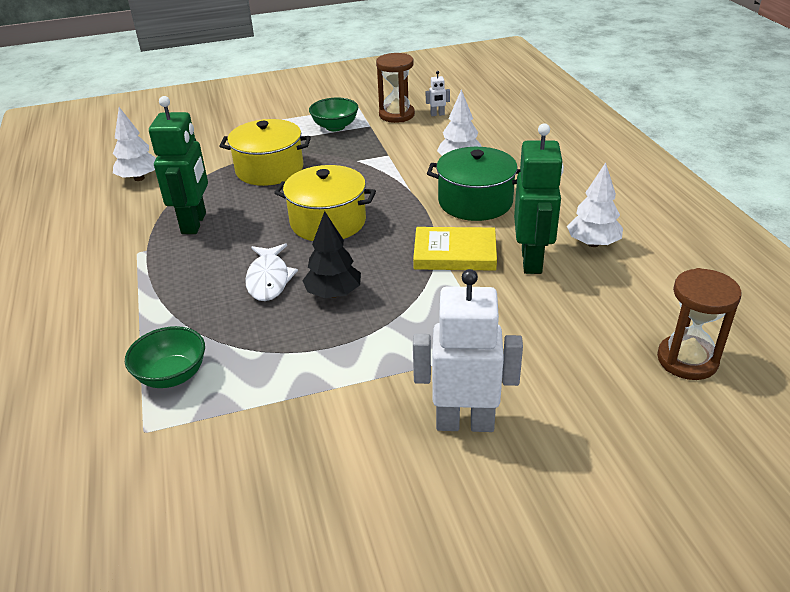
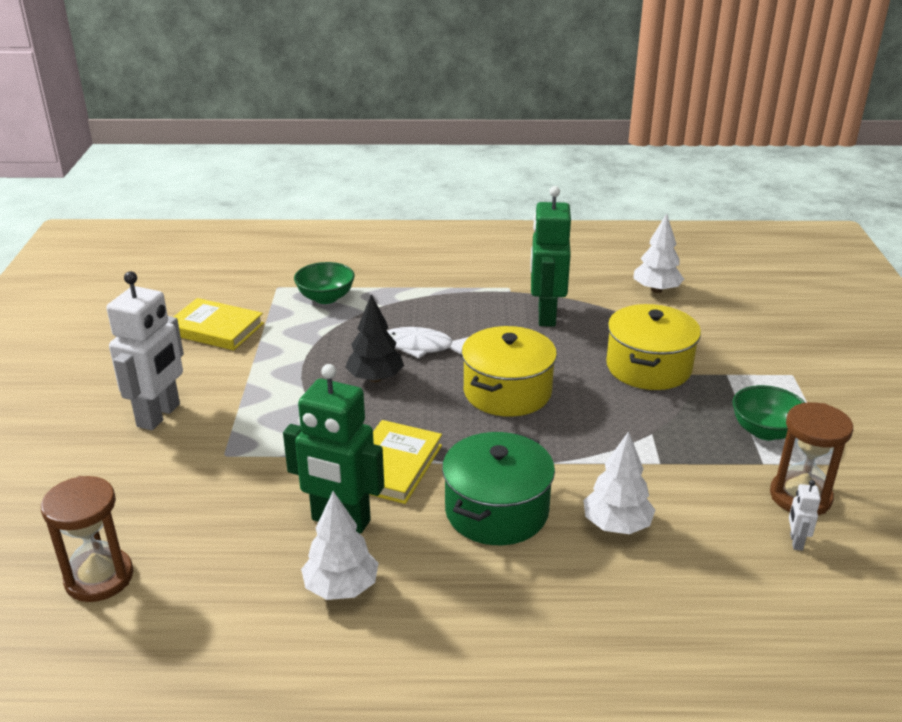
camera: 105 degrees right, 5 degrees down
(194, 223) = (546, 316): green robot -> green robot turned 75 degrees clockwise
(268, 451) = (215, 329): none -> yellow book

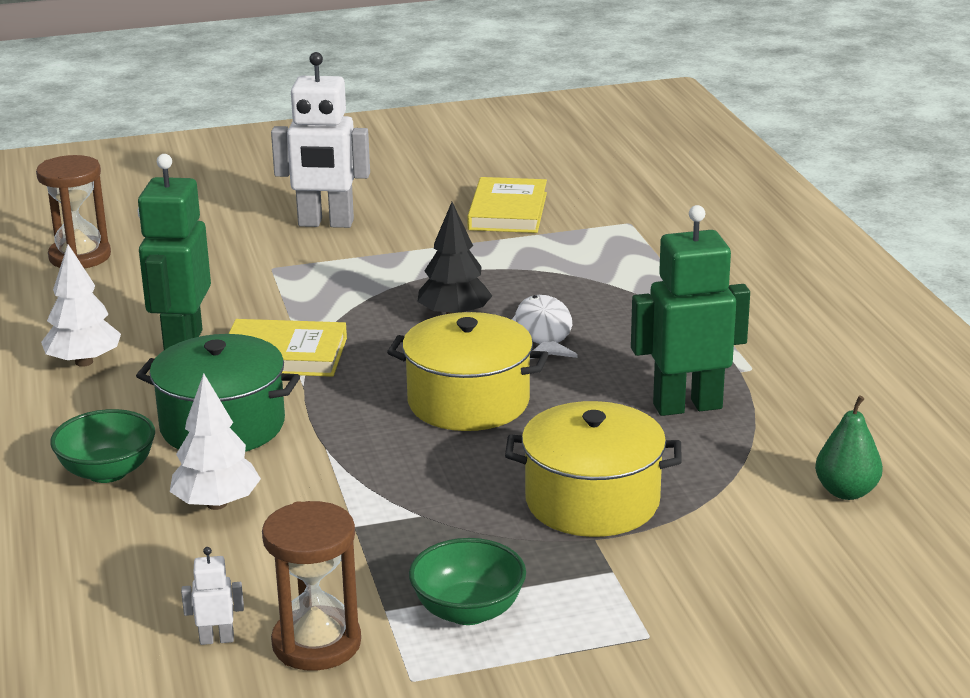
camera: 75 degrees right, 5 degrees down
(326, 298) = (624, 254): green bowl -> green bowl (107, 472)
(656, 290) = (846, 492): white tree -> green pear

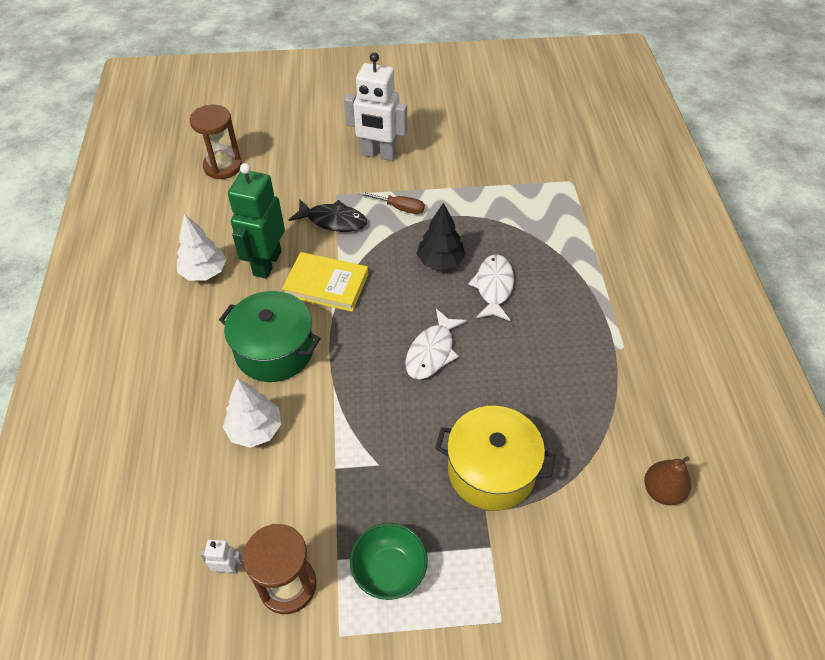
camera: 10 degrees right, 25 degrees up
(107, 472) = (196, 385): green bowl -> none
(275, 293) = (333, 221): none -> black fish
(376, 271) = (400, 208): none -> brown screwdriver
(468, 402) = (432, 352): yellow pot -> white fish
(507, 211) = (495, 158): yellow book -> none
(687, 406) = (573, 380): green robot -> none
(846, 492) = (662, 491): green pear -> brown pear

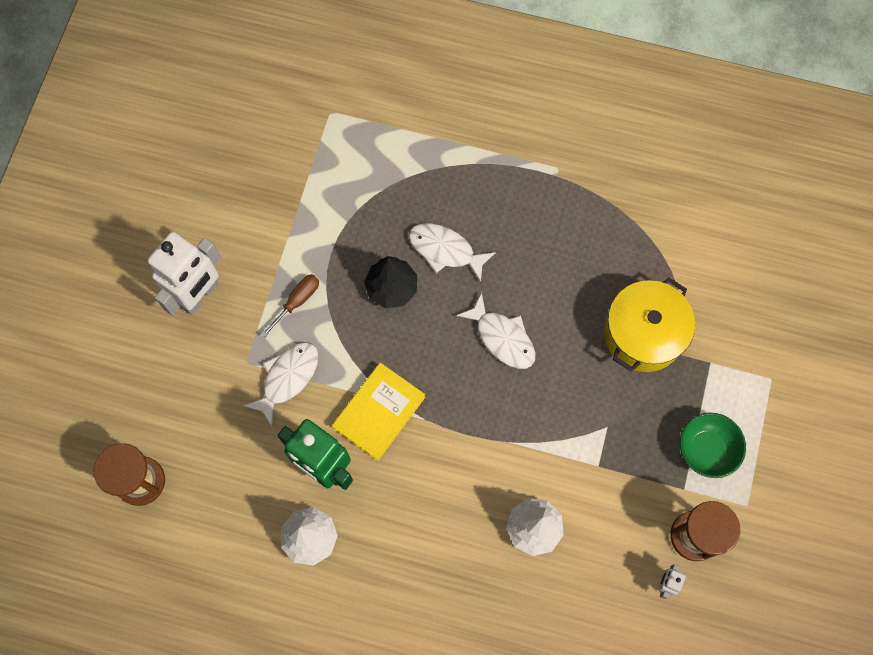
camera: 70 degrees left, 20 degrees up
(274, 350) = (446, 487): green pot -> none
(333, 221) = (288, 378): black fish -> white fish
(662, 491) = (704, 209): brown pear -> none

